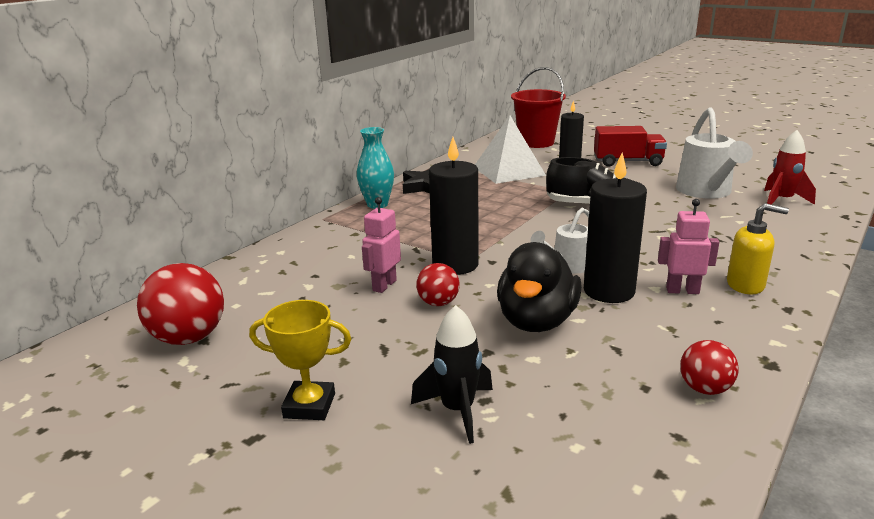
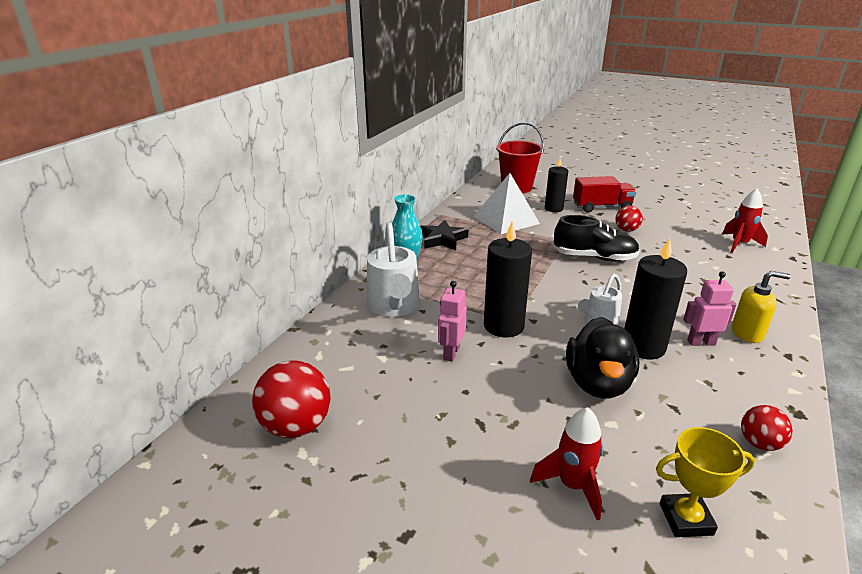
camera: 10 degrees left, 5 degrees up
(309, 406) = (442, 493): yellow trophy -> yellow trophy (686, 519)
(438, 303) = (506, 369): red ball -> red ball (626, 230)
(457, 410) = (572, 486): black rocket -> red rocket
(706, 192) = (677, 237): white watering can -> white watering can (394, 307)

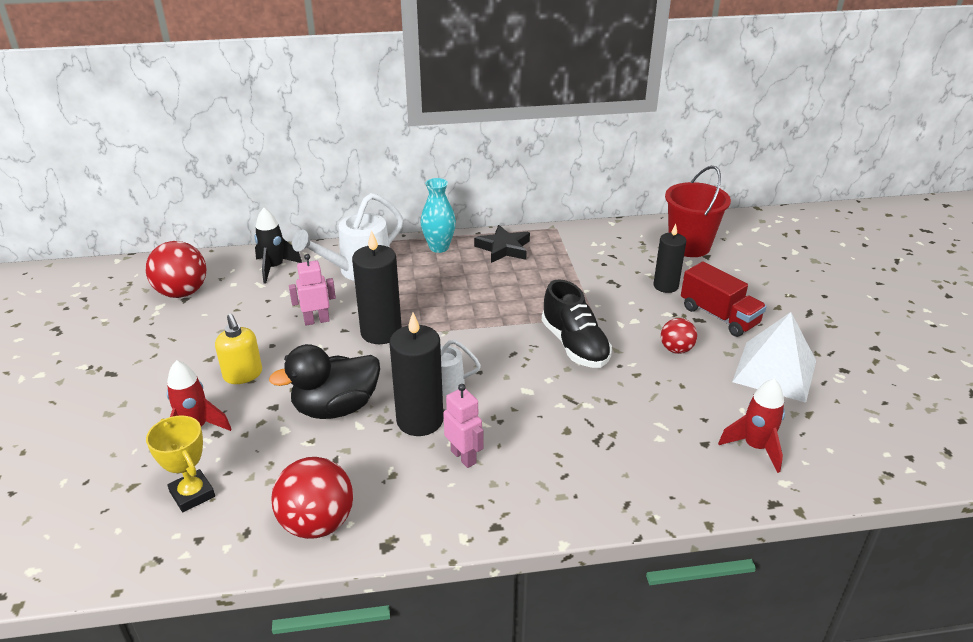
camera: 55 degrees right, 5 degrees up
(328, 350) = (274, 268): none -> black rocket
(506, 220) = (594, 267): white pyramid -> white pyramid (774, 371)
(747, 333) = (515, 488): yellow soap dispenser -> yellow soap dispenser (243, 375)
(759, 443) = (317, 523): red ball -> red ball, size x1.74

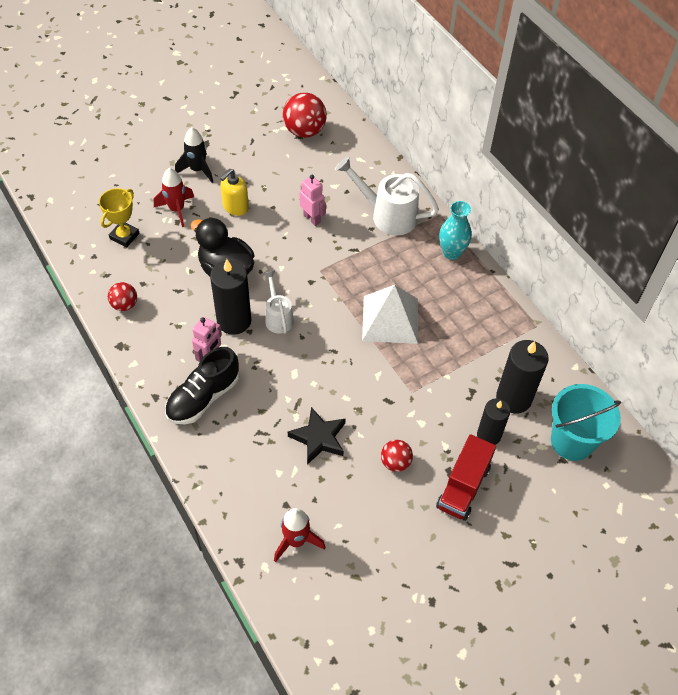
camera: 65 degrees right, 20 degrees up
(274, 268) = (362, 165): black rocket -> black rocket (197, 170)
(317, 523) = (124, 305): red ball -> red ball, size x0.57
(381, 332) = (318, 261): black candle -> black candle (513, 398)
(503, 248) = (478, 297): black star -> black star (319, 438)
(574, 345) = (364, 388): black shoe -> black shoe (203, 397)
(689, 246) = (572, 441): red bucket -> turquoise bucket
(774, 371) = (402, 543): white pyramid -> white pyramid (390, 319)

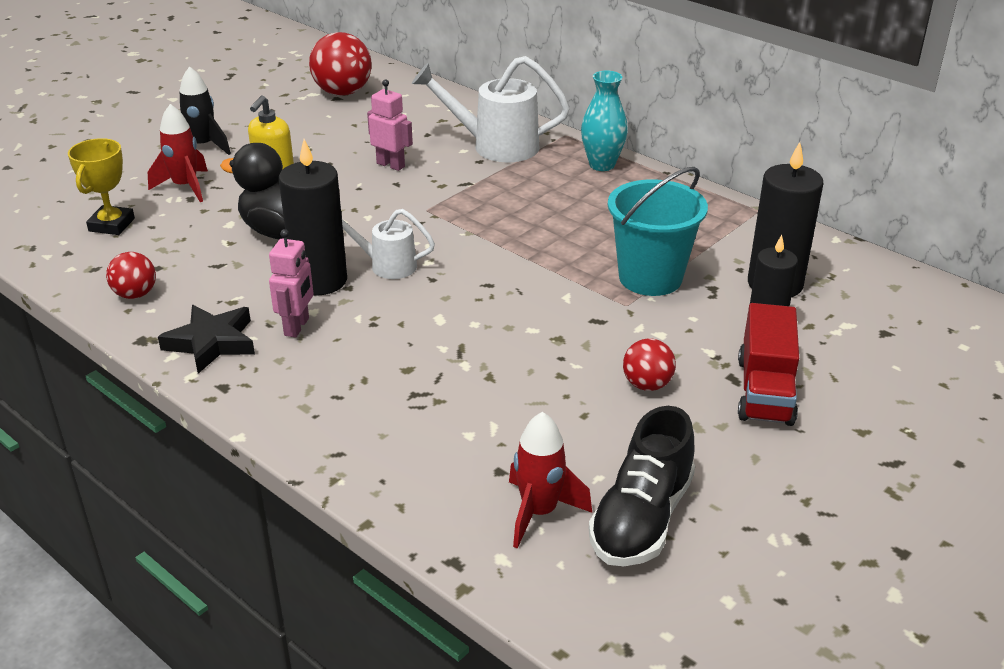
camera: 15 degrees left, 20 degrees down
(203, 397) = (305, 372): black shoe -> black shoe (641, 518)
(278, 317) = (386, 265): white watering can -> white watering can turned 45 degrees counterclockwise
(319, 438) = (513, 381): black star -> black star (212, 343)
(390, 319) = (553, 239): white pyramid -> none
(572, 441) = (884, 311): turquoise bucket -> turquoise bucket (650, 278)

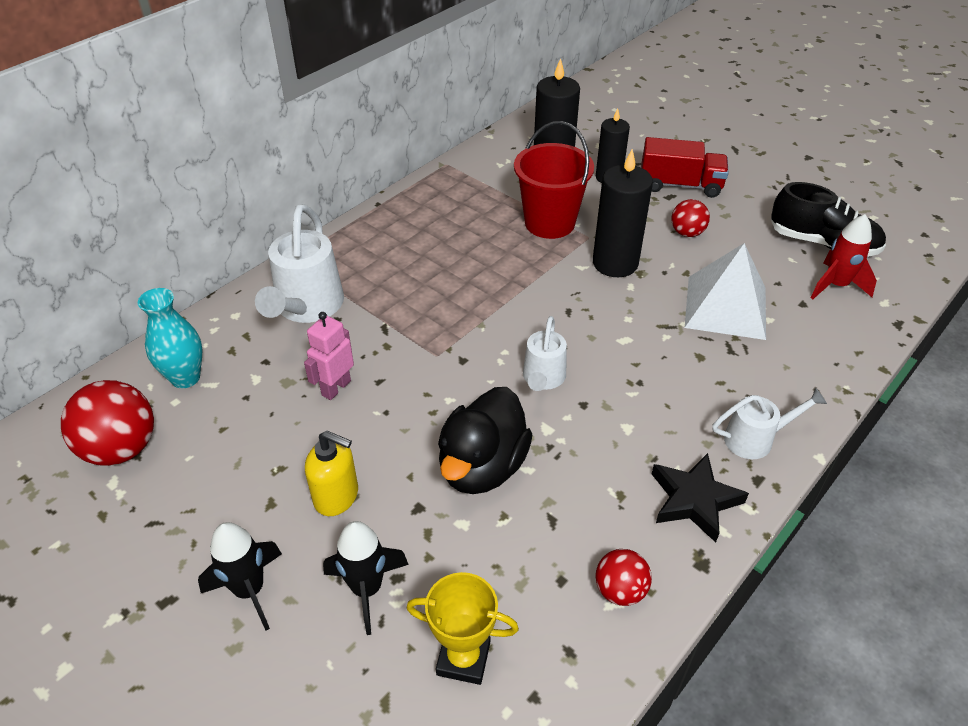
camera: 90 degrees left, 10 degrees up
(185, 187) = (367, 589): red rocket -> black rocket
(276, 393) = (755, 439): none -> white watering can
(297, 327) = (655, 435): pink robot -> none
(319, 281) = (574, 427): black candle -> black candle (615, 263)
(493, 400) = (726, 307): none -> white pyramid
(602, 165) = (359, 239): turquoise vase -> turquoise vase (185, 377)
(650, 278) = (549, 223): turquoise bucket -> red bucket

